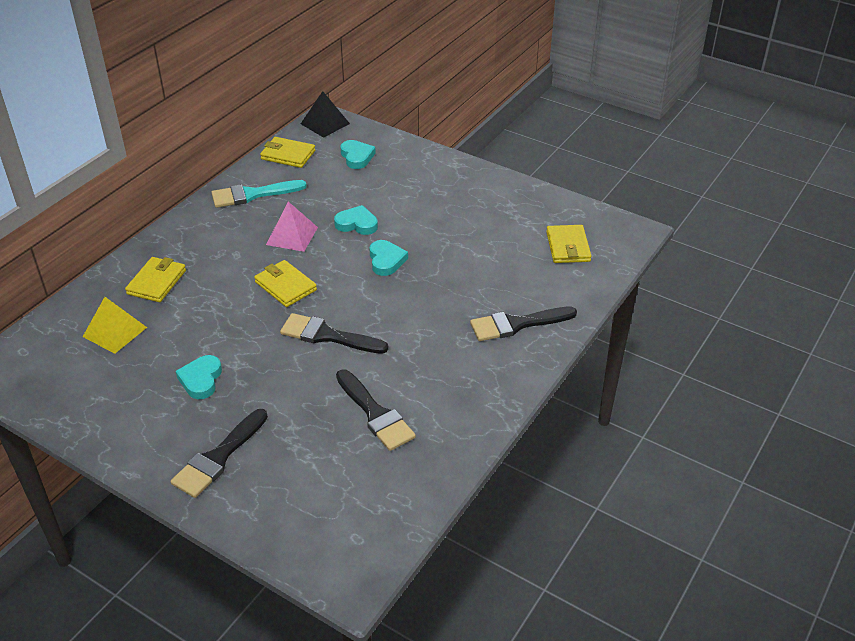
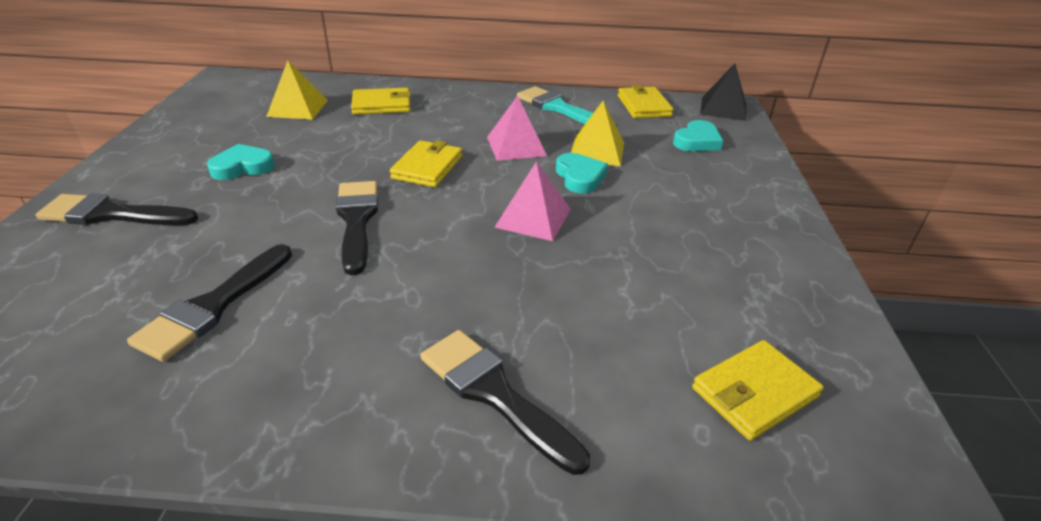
camera: 60 degrees right, 5 degrees down
(331, 203) = (597, 151): none -> yellow pyramid
(386, 260) = (533, 218): turquoise heart -> pink pyramid

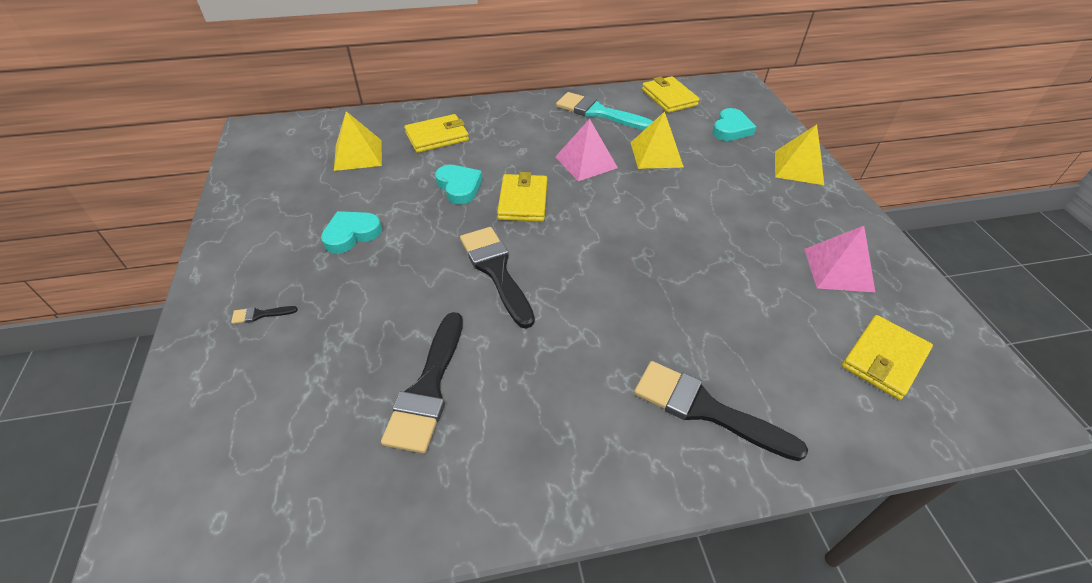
camera: 15 degrees left, 10 degrees up
(111, 214) = (260, 314): black brush -> black brush, size x0.41
(533, 218) = (642, 236): pink pyramid -> pink pyramid (838, 269)
(580, 177) = (657, 185): turquoise heart -> turquoise heart (459, 187)
(723, 108) = (734, 89): black pyramid -> none
(757, 186) = (798, 167): none -> yellow pyramid

